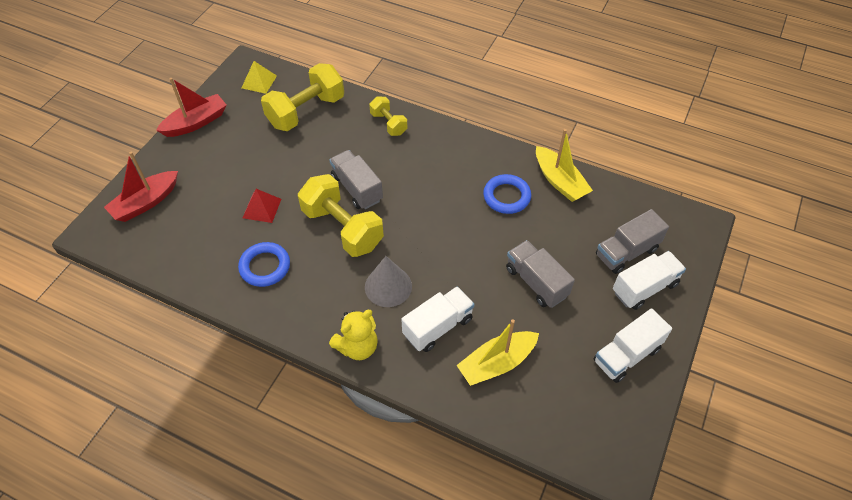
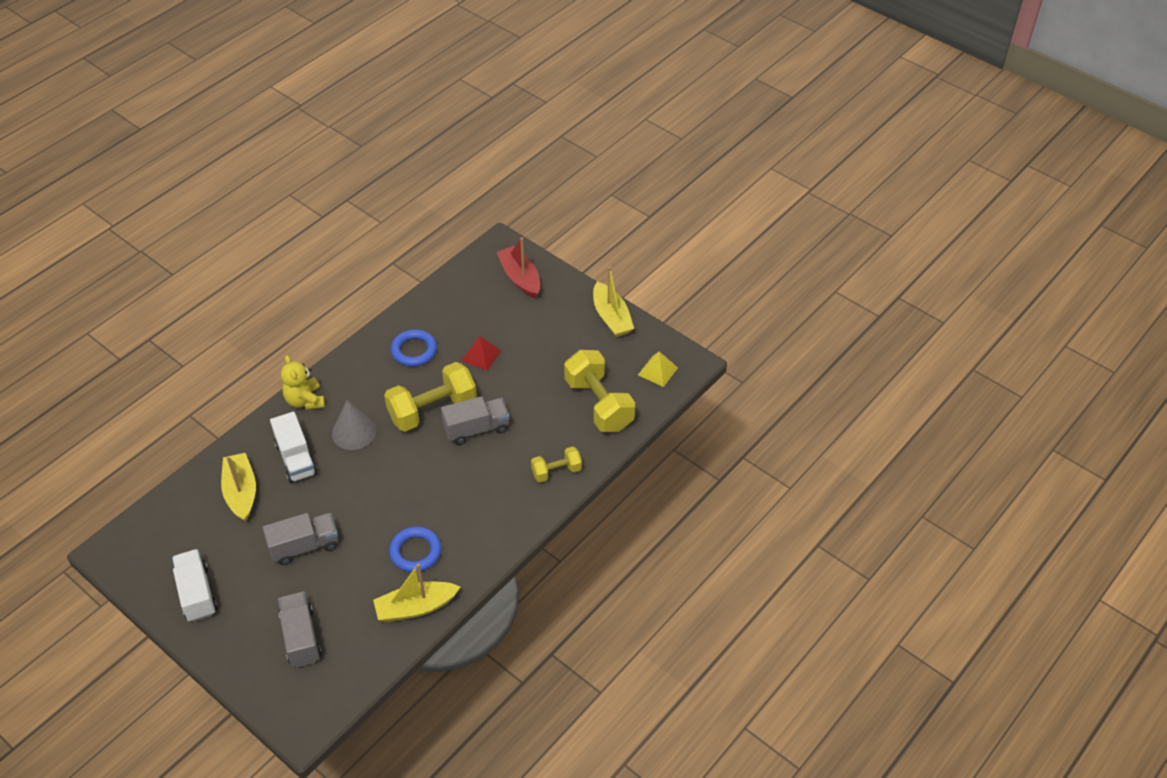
camera: 105 degrees right, 5 degrees down
(196, 122) = (611, 317): red boat -> yellow boat
(644, 288) = (254, 637): white truck -> none

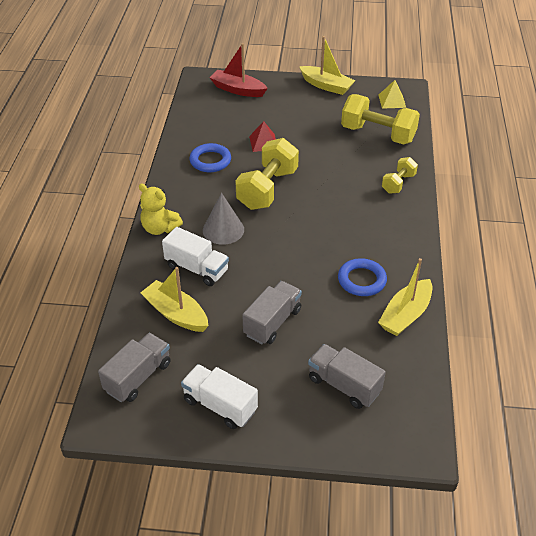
camera: 35 degrees left, 5 degrees down
(476, 429) = (313, 185): grey truck -> grey truck (138, 377)

